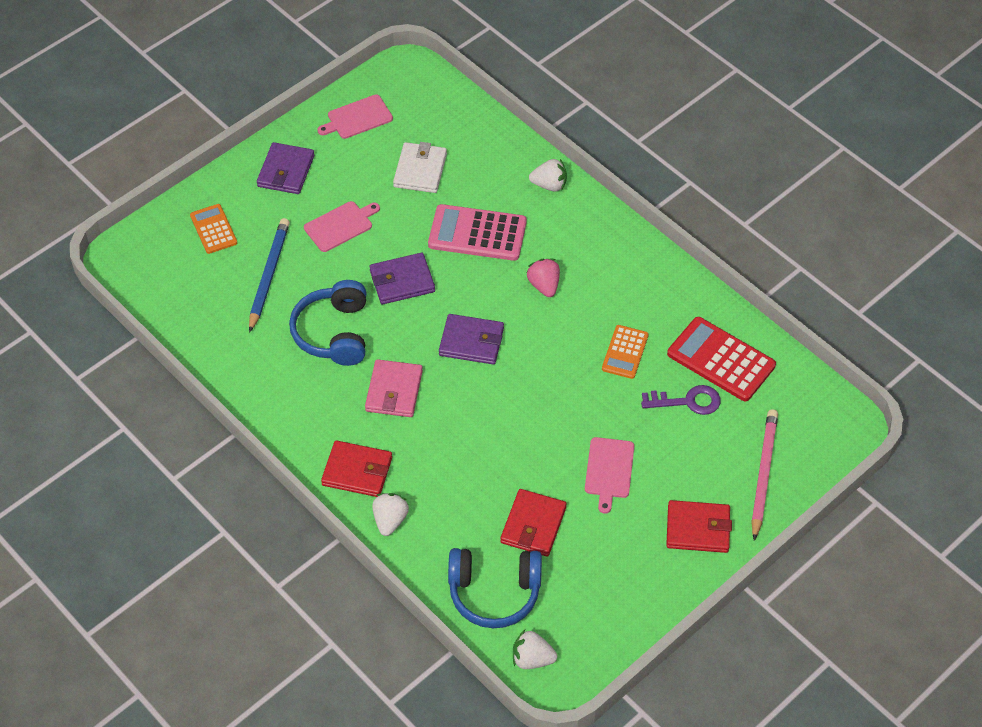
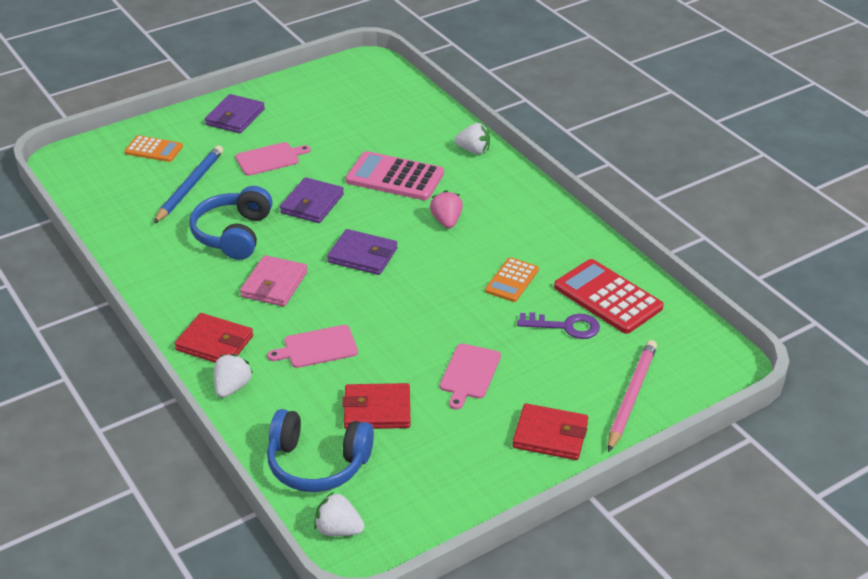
camera: 10 degrees right, 15 degrees down
(213, 229) = (154, 149): orange calculator -> orange calculator turned 120 degrees clockwise
(357, 118) = (313, 88): pink cutting board -> pink cutting board (317, 347)
(402, 281) = (312, 204): purple wallet -> purple wallet turned 60 degrees counterclockwise
(420, 170) = (357, 128): white wallet -> none
(533, 525) = (377, 410): red wallet -> red wallet turned 60 degrees clockwise

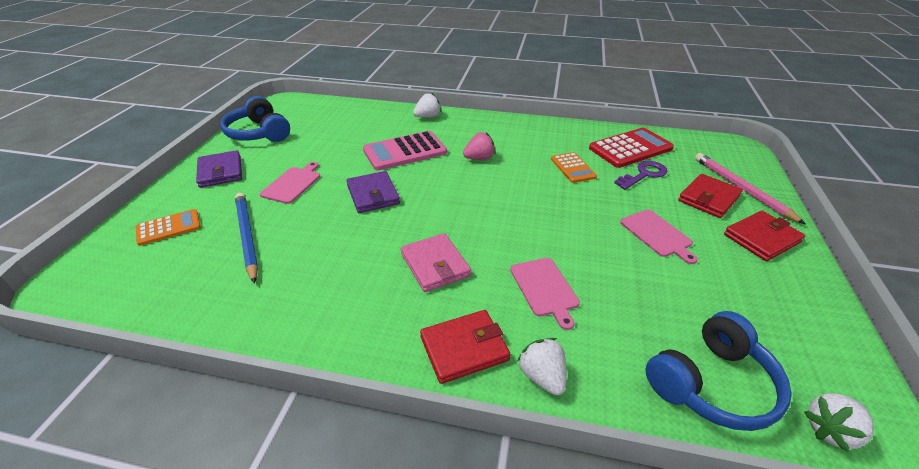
camera: 45 degrees left, 0 degrees up
(233, 234) = (342, 249): blue headphones -> blue headphones (259, 133)
(317, 347) = (545, 289): pink cutting board -> pink cutting board turned 45 degrees counterclockwise
(363, 255) = (464, 206): purple wallet -> none
(377, 410) = (661, 302): red wallet -> red wallet (708, 198)
(446, 221) = (479, 158): pink strawberry -> pink strawberry turned 120 degrees clockwise
(607, 297) = (630, 148): red calculator -> red calculator turned 150 degrees clockwise

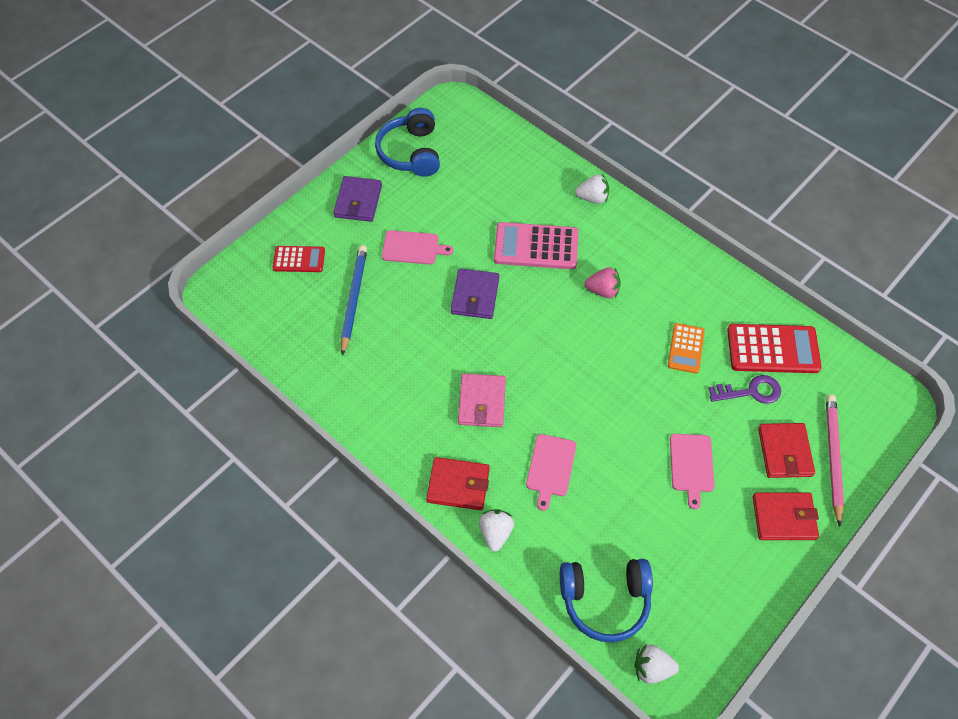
camera: 30 degrees right, 20 degrees up
(169, 228) = (299, 259): orange calculator -> red calculator
(292, 184) = (413, 248): pink cutting board -> pink cutting board turned 45 degrees clockwise
(708, 198) = (784, 452): red wallet -> red wallet turned 75 degrees counterclockwise

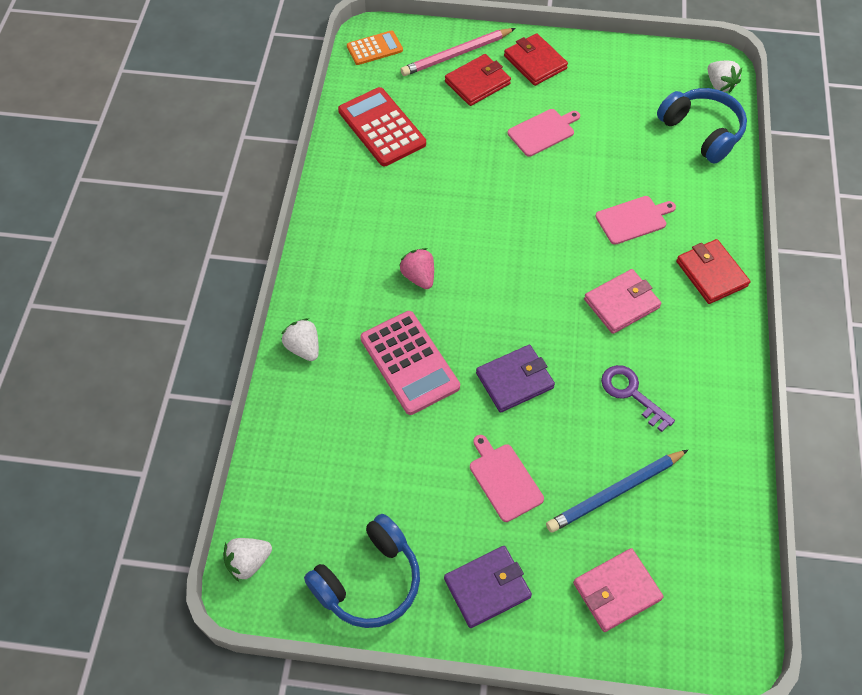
camera: 125 degrees left, 0 degrees up
(299, 259) = (616, 591): red calculator -> pink wallet
(495, 533) = (722, 224): white strawberry -> white strawberry (248, 562)
(686, 348) = (432, 185): orange calculator -> orange calculator (374, 48)
(750, 391) = (438, 124): purple key -> purple key (631, 393)

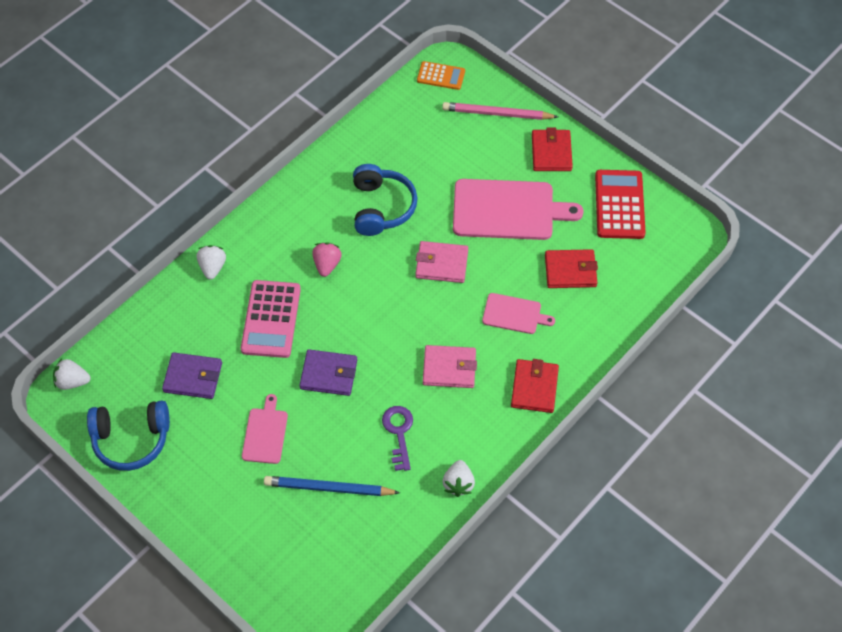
camera: 35 degrees right, 0 degrees up
(382, 127) = (394, 141): red calculator -> red calculator (619, 205)
(477, 83) = (493, 145): red wallet -> red wallet (570, 271)
(487, 588) = (197, 491): purple wallet -> purple wallet (193, 377)
(543, 132) = (508, 210): pink cutting board -> pink cutting board, size x1.90
(616, 591) = (274, 548): pink wallet -> pink wallet (441, 264)
(701, 132) = (630, 279): blue headphones -> blue headphones (381, 207)
(719, 85) = (681, 251): white strawberry -> white strawberry (458, 483)

